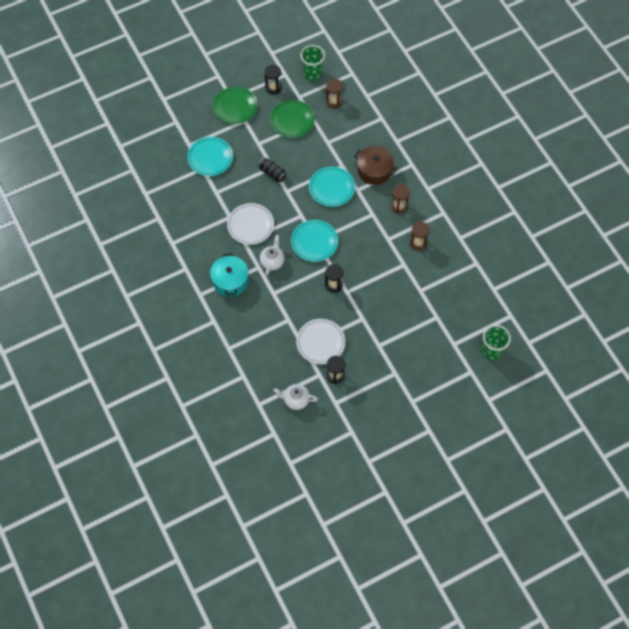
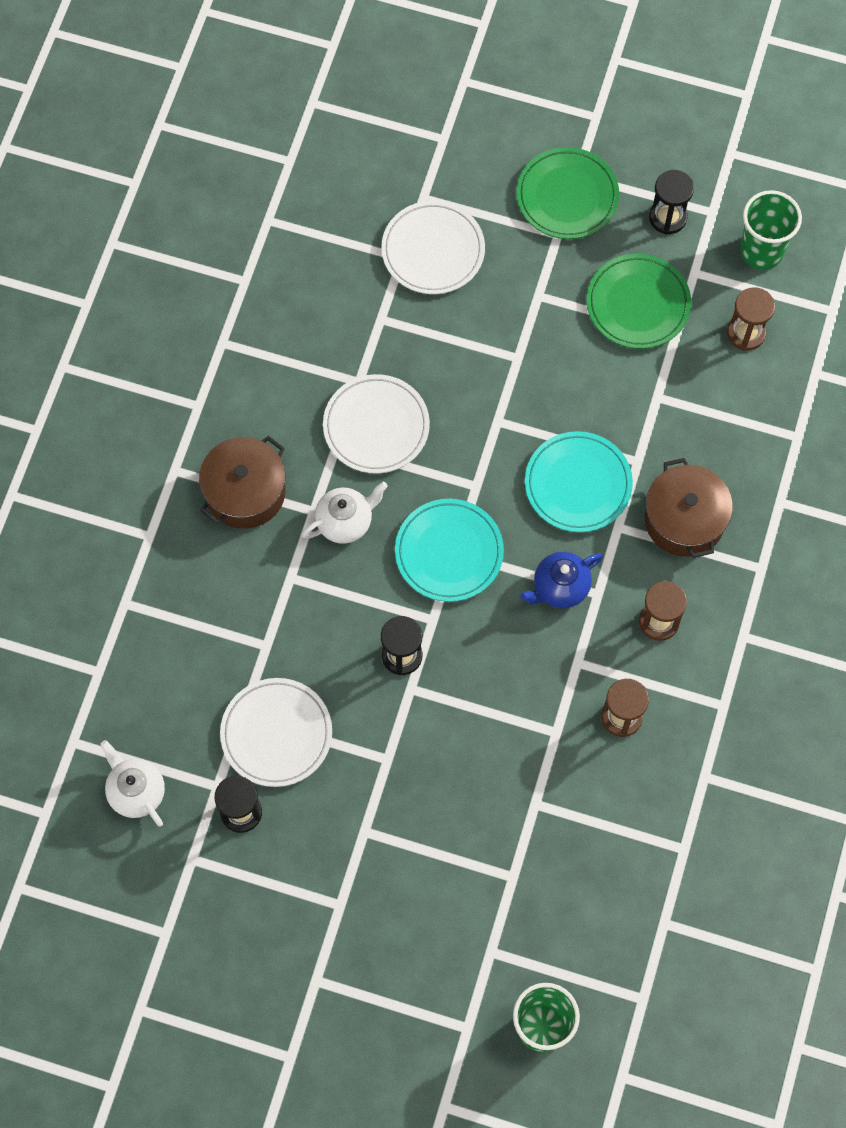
camera: 45 degrees right, 5 degrees up
(210, 158) = (433, 250): turquoise plate -> white plate
(230, 281) = (245, 492): turquoise pot -> brown pot
(272, 173) = (506, 368): black can -> none
(359, 222) = (560, 587): none -> blue teapot

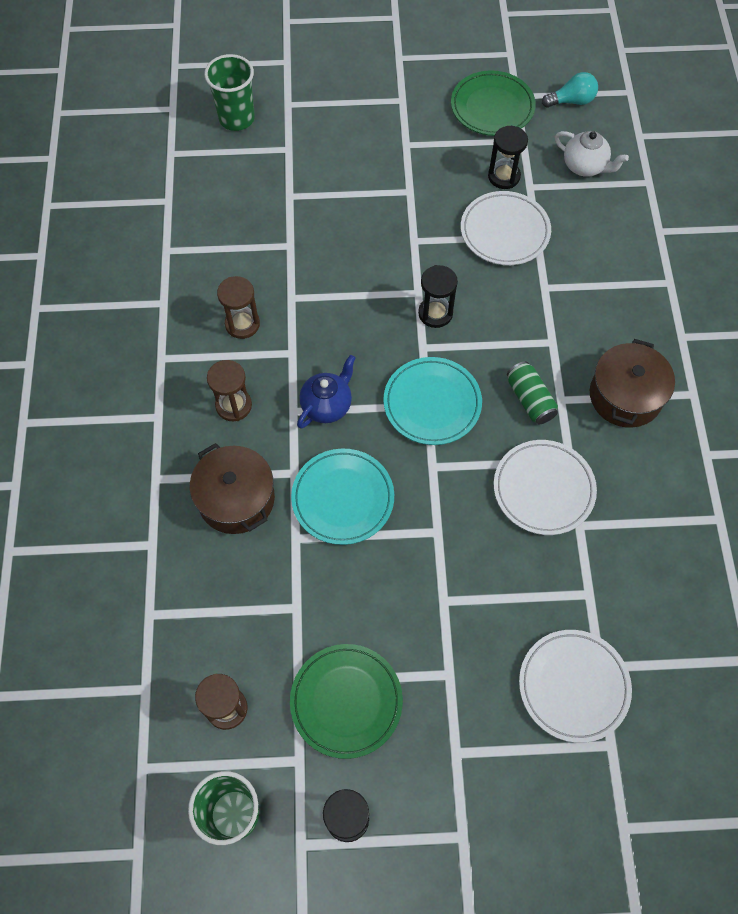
camera: 160 degrees right, 5 degrees down
(100, 899) = (571, 101): none -> turquoise light bulb
(345, 522) = (530, 399): white teapot -> green can
(567, 196) = (463, 804): green plate -> green plate (492, 107)

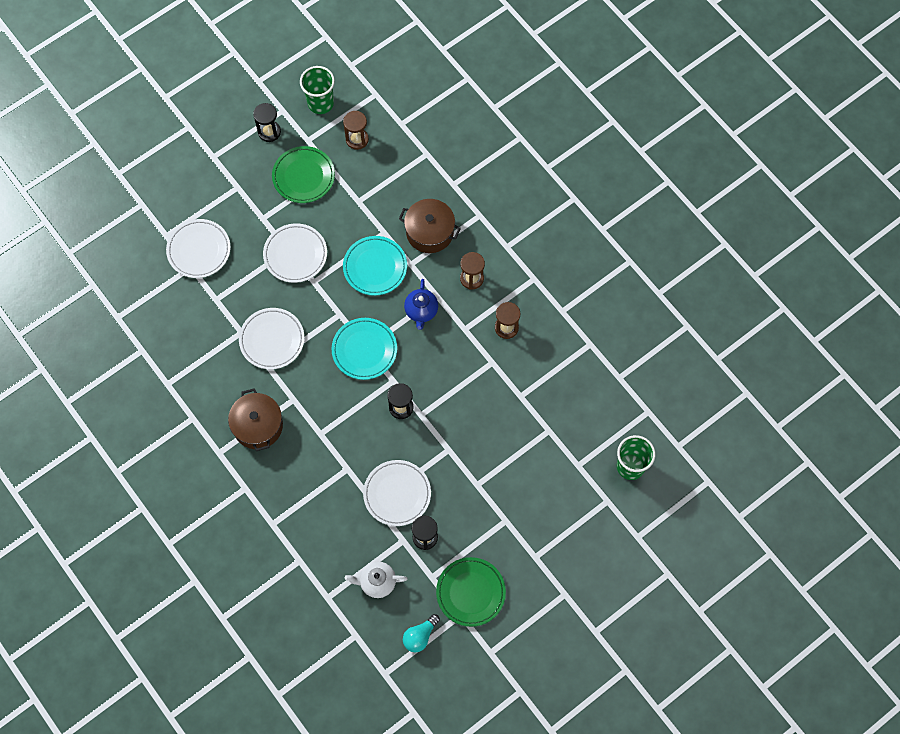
camera: 145 degrees right, 5 degrees up
(437, 586) = (295, 254): none -> white plate
(530, 399) = (311, 388): green can -> none

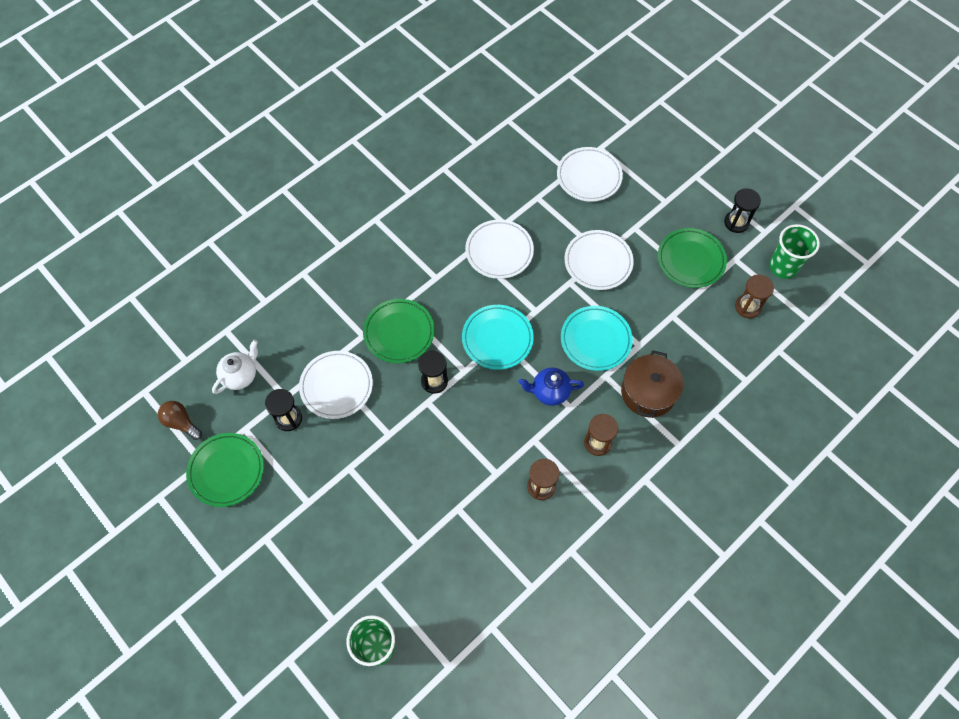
camera: 85 degrees right, 5 degrees down
(258, 426) = (405, 249): brown pot -> none
(348, 436) = (399, 333): none -> green plate
(377, 582) = (240, 375): white teapot -> white teapot turned 45 degrees clockwise
(420, 636) = (181, 423): turquoise light bulb -> brown light bulb

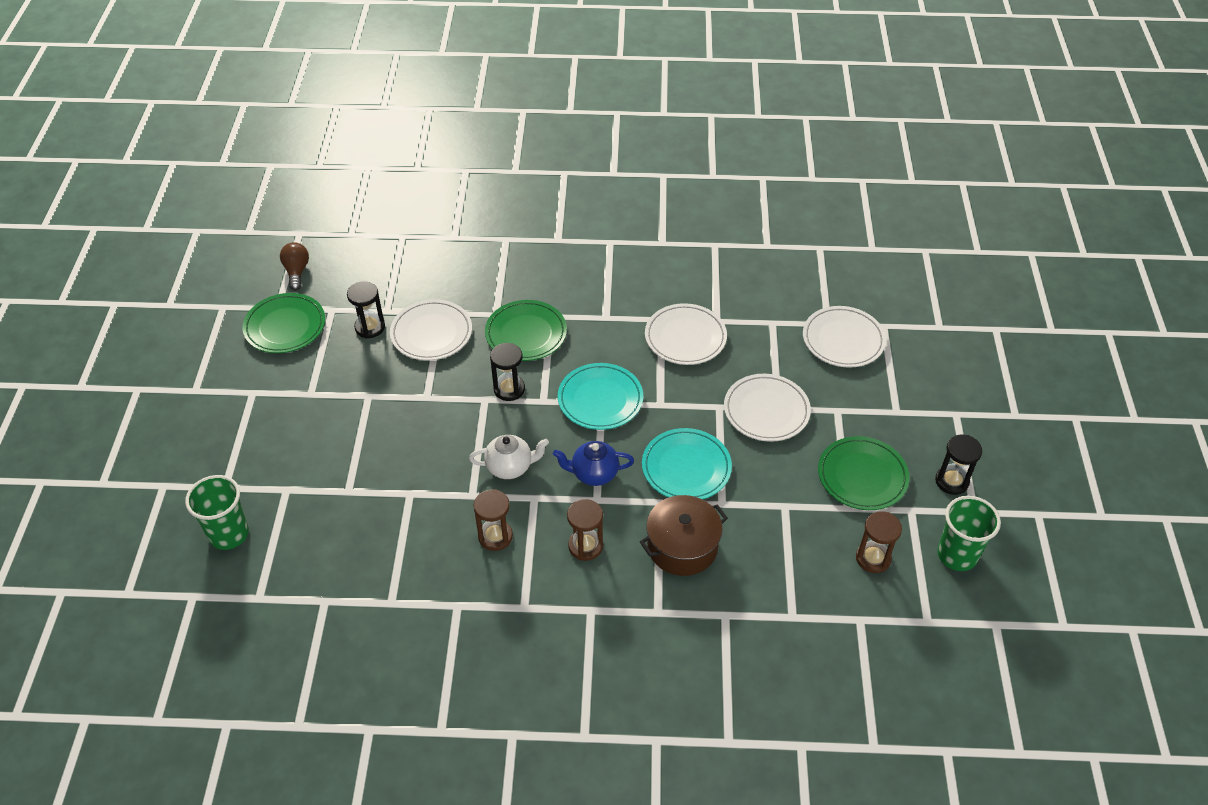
camera: 45 degrees right, 15 degrees down
(240, 375) = (374, 273): white teapot -> white teapot (510, 467)
(549, 392) = (594, 474): blue teapot -> blue teapot turned 45 degrees counterclockwise

